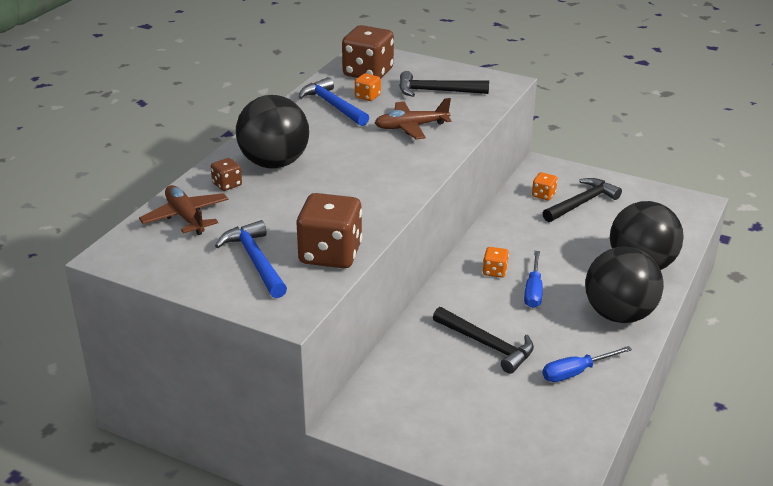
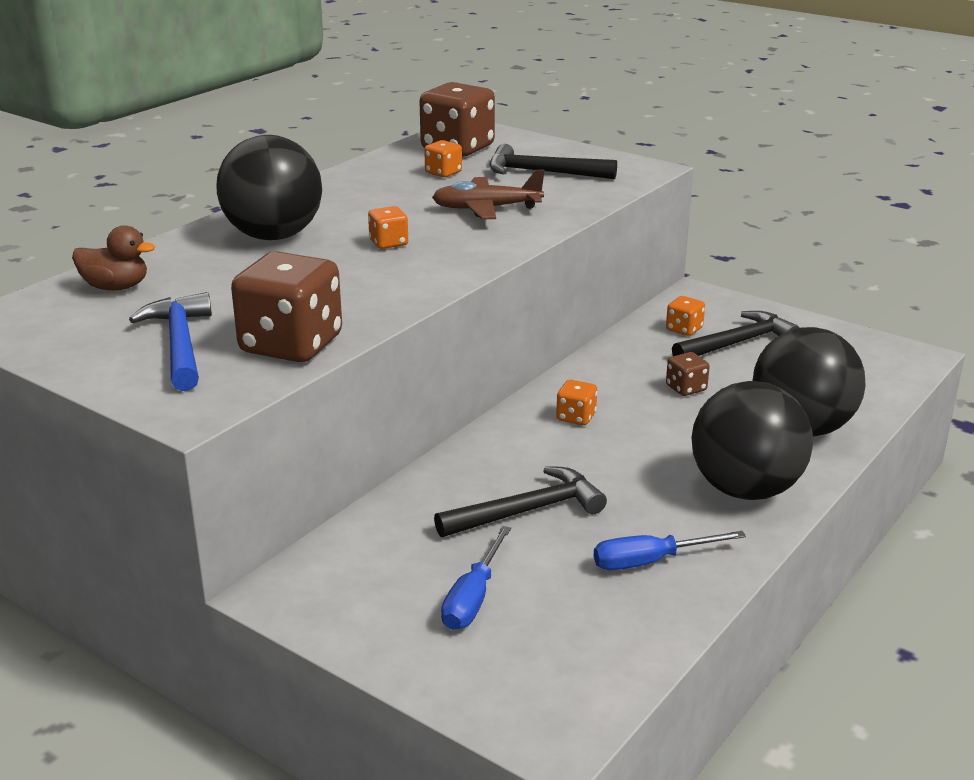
camera: 10 degrees right, 5 degrees down
(186, 217) = (116, 287): brown plane -> brown duck
(227, 184) = (195, 255): brown dice -> brown dice (686, 388)
(332, 105) = (390, 179): blue hammer -> none
(357, 163) = (388, 243): none -> orange dice
(487, 345) = (527, 511): black hammer -> black hammer turned 75 degrees counterclockwise
(533, 291) = (624, 447): blue screwdriver -> blue screwdriver (473, 598)

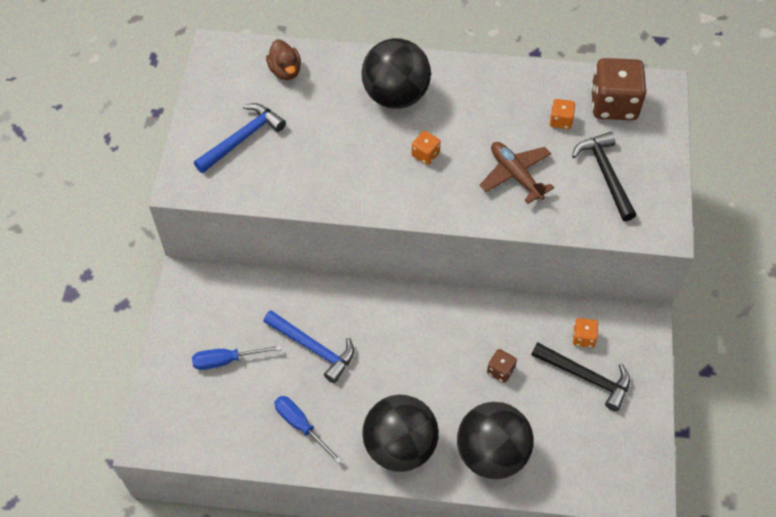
camera: 60 degrees right, 30 degrees up
(291, 345) = (270, 184): brown dice -> none
(527, 511) = (313, 348): black hammer -> blue hammer
(576, 417) = (425, 327): orange dice -> none

